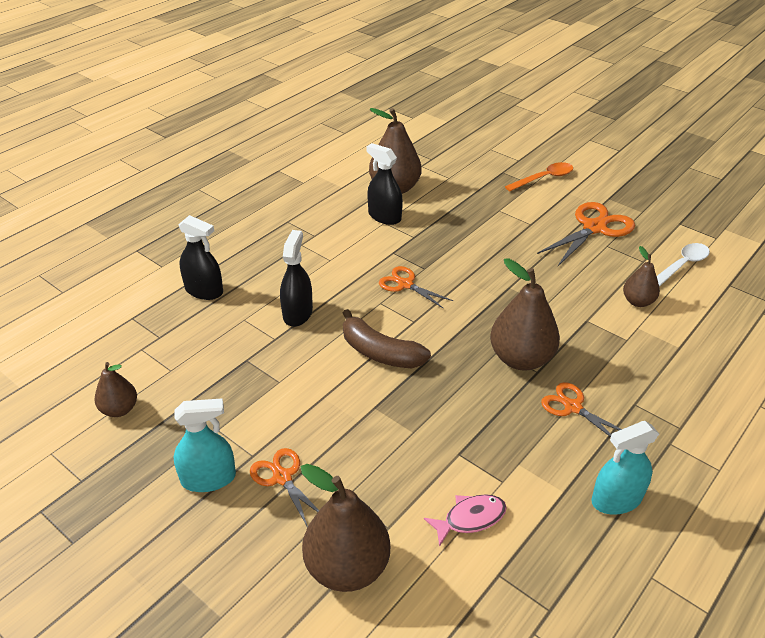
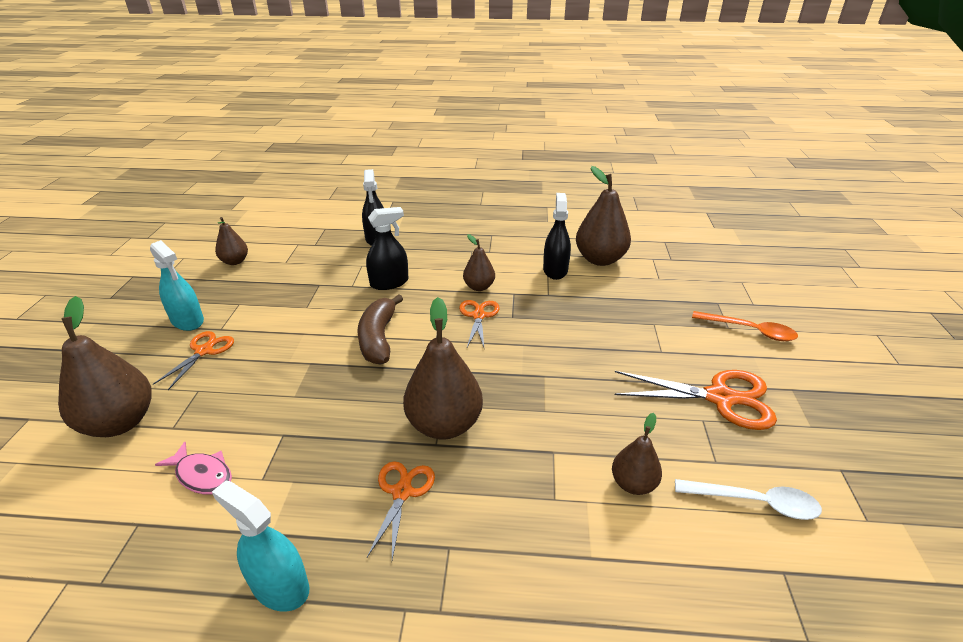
camera: 55 degrees right, 5 degrees down
(364, 265) = (479, 287): none -> brown pear

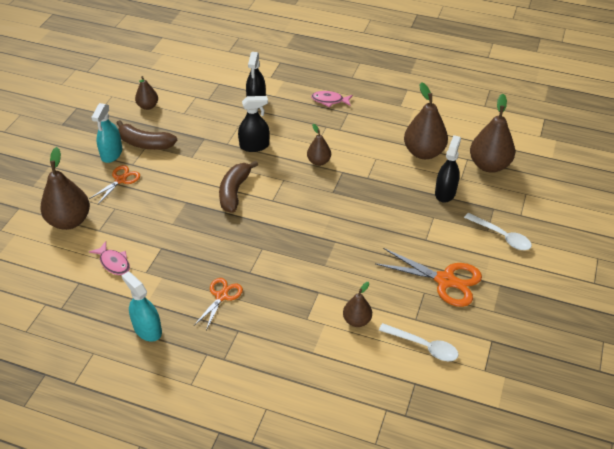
camera: 15 degrees right, 10 degrees up
(187, 321) = (112, 154): turquoise spray bottle -> turquoise spray bottle turned 45 degrees clockwise
(236, 302) = (145, 143): none -> brown banana
(444, 424) = (258, 261): brown pear -> brown pear (489, 165)
(465, 227) = (329, 100): none -> pink fish
(478, 316) = (309, 186): orange scissors -> none
(555, 270) = (383, 156): black spray bottle -> black spray bottle (445, 192)
(749, 330) = (501, 236): orange spoon -> white spoon

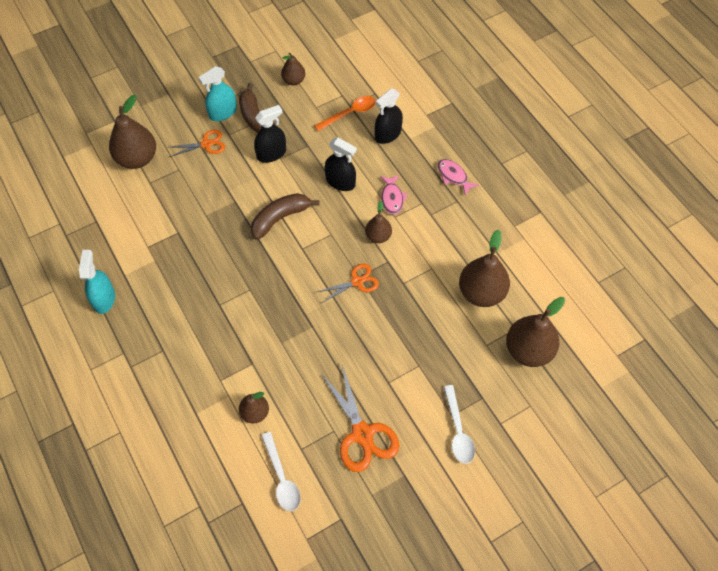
camera: 40 degrees right, 15 degrees up
(114, 263) = (133, 221): pink fish -> pink fish (392, 198)
(214, 104) = (349, 113): none -> orange spoon
(221, 296) = (179, 310): orange scissors -> orange scissors (357, 282)
(445, 192) = (455, 349): black spray bottle -> black spray bottle (271, 154)

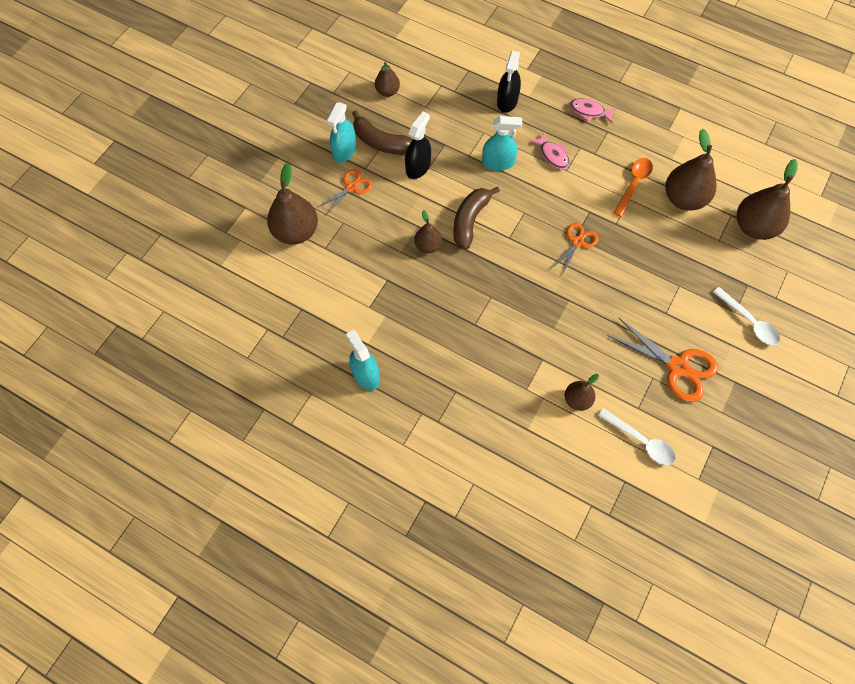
camera: 30 degrees left, 5 degrees up
(340, 182) = (498, 162): black spray bottle -> turquoise spray bottle
(349, 113) = (460, 98): orange spoon -> orange spoon (633, 184)
(378, 236) = (565, 194): brown pear -> brown pear (428, 246)

